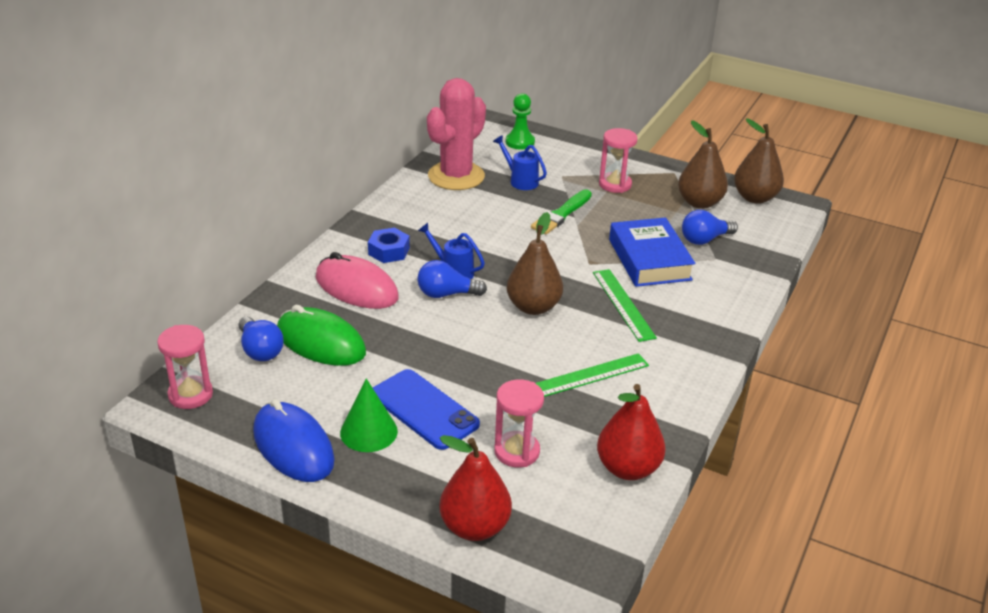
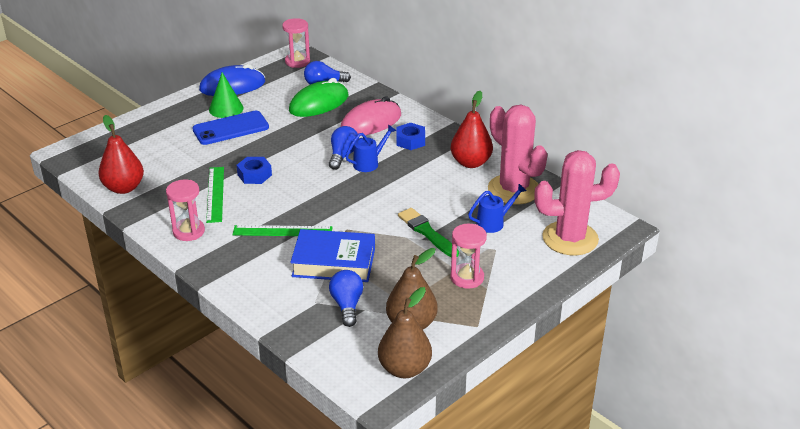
camera: 110 degrees right, 0 degrees up
(474, 527) = (128, 129): red pear -> red pear (471, 162)
(517, 451) = (170, 152): pink hourglass -> pink hourglass (188, 231)
(520, 142) = (570, 238): green pawn -> pink cactus
(527, 354) = (254, 175): none -> blue nut
(533, 307) = (305, 189): brown pear -> none

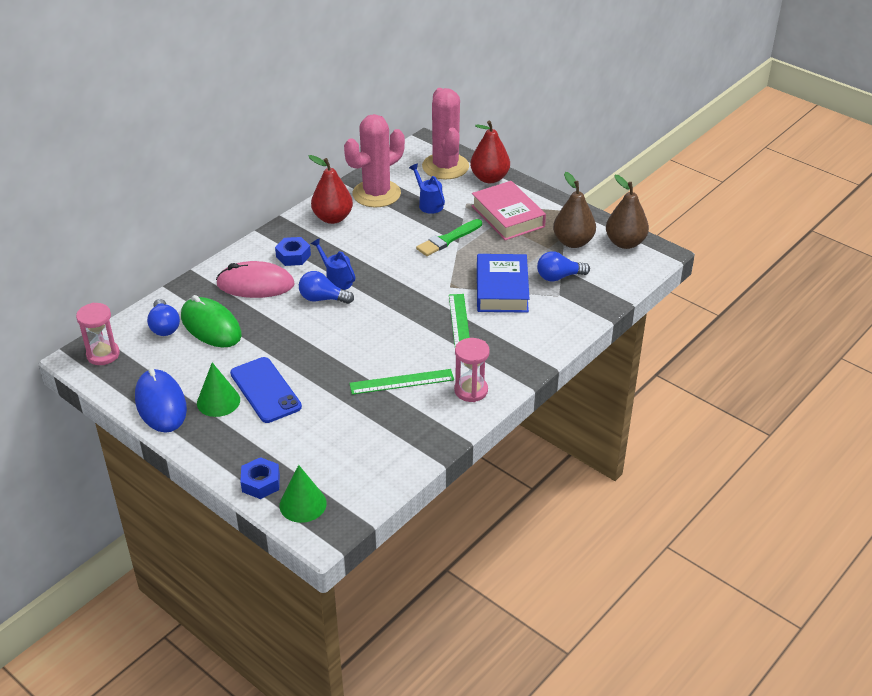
camera: 95 degrees left, 5 degrees up
(98, 145) = (303, 504): none -> green cone
(124, 188) = (396, 458): red pear -> red pear (489, 178)
(254, 175) = (363, 357): blue nut -> blue nut (261, 483)
(371, 122) = (255, 284): pink mouse -> pink mouse turned 45 degrees counterclockwise
(467, 278) = (508, 216): pink hourglass -> pink book

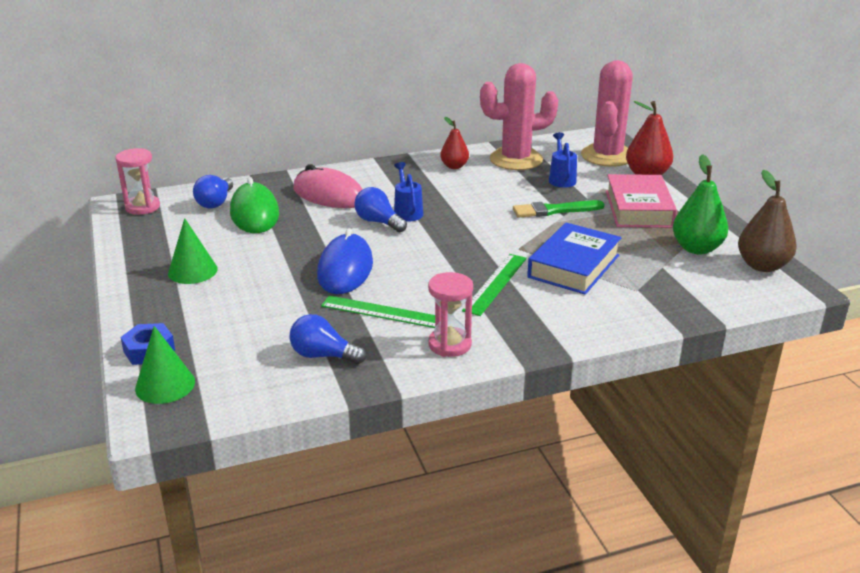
camera: 30 degrees right, 10 degrees down
(161, 404) = (142, 257): blue mouse -> blue mouse (345, 269)
(265, 390) = (244, 276): blue phone -> none
(293, 256) = (387, 184): blue nut -> none
(332, 218) = (454, 166): red pear -> red pear, size x0.64
(559, 277) = (651, 274): blue light bulb -> blue light bulb (323, 355)
(573, 242) = (696, 248): brown pear -> green pear

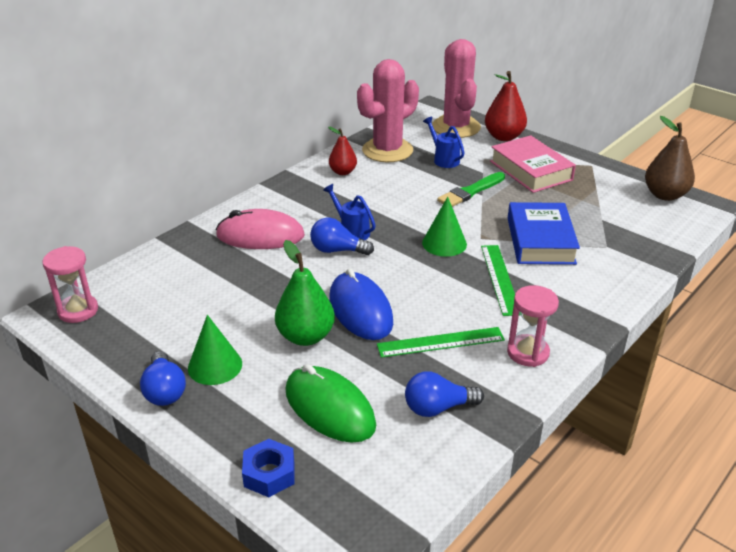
camera: 30 degrees left, 5 degrees up
(165, 385) = (327, 505): green cone -> green cone (444, 243)
(215, 202) = (154, 280): blue light bulb -> blue light bulb (164, 390)
(254, 213) = (208, 279): green mouse -> green mouse (329, 408)
(696, 248) = (607, 194): green pear -> green pear (305, 336)

